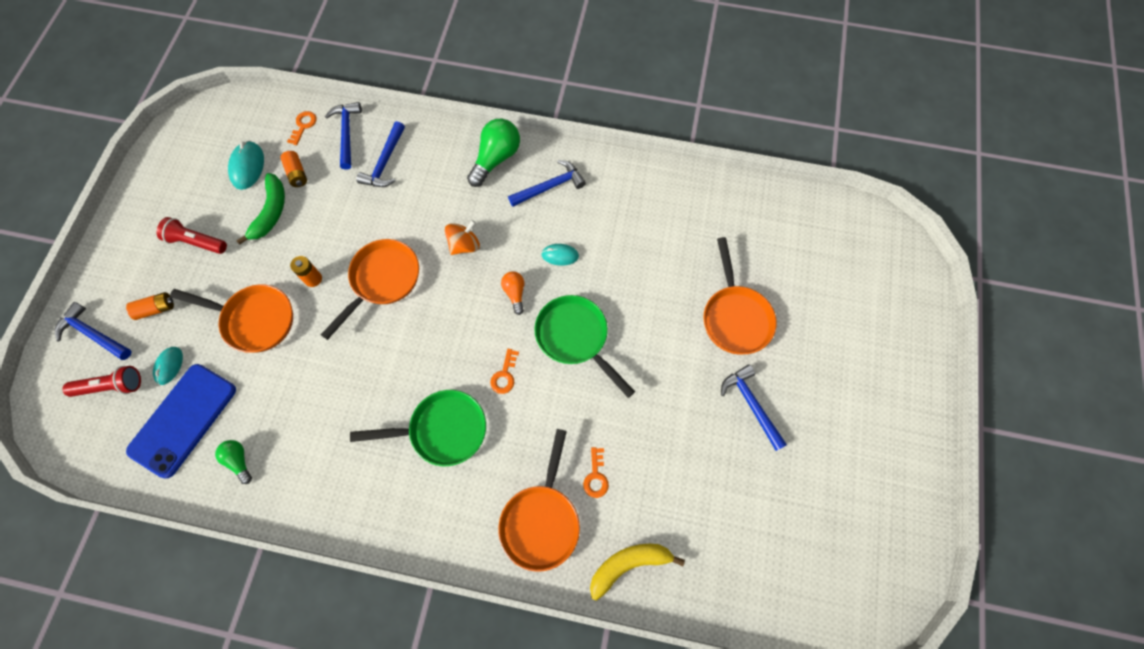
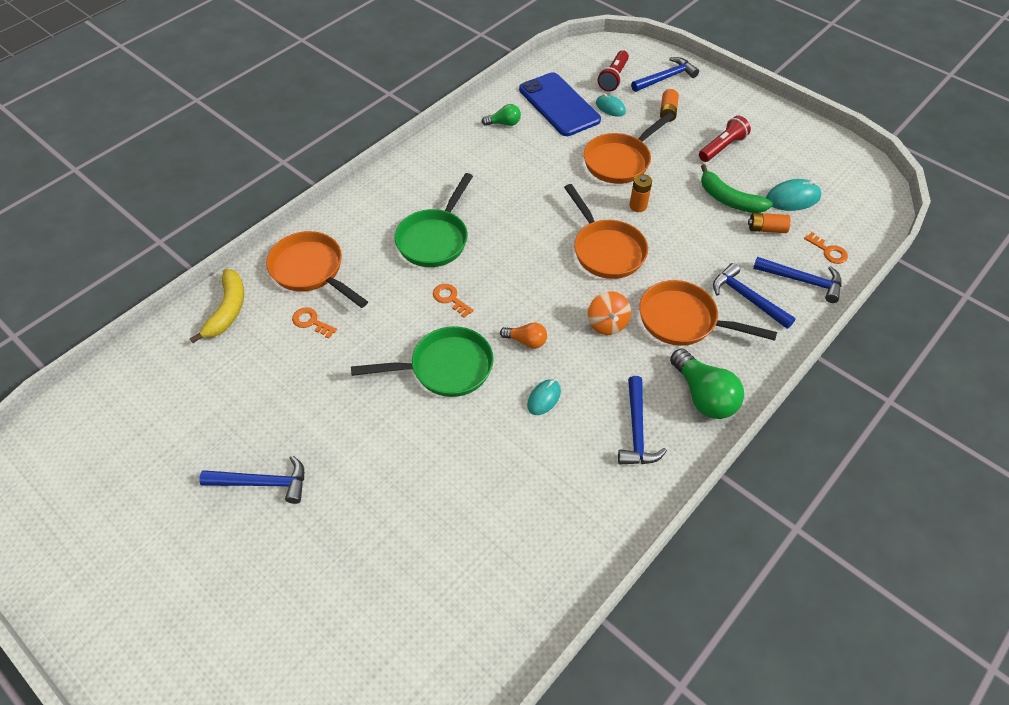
camera: 120 degrees right, 15 degrees down
(247, 167) = (792, 198): turquoise mouse -> turquoise mouse turned 45 degrees counterclockwise
(735, 317) = (359, 528): orange pan -> orange pan (683, 320)

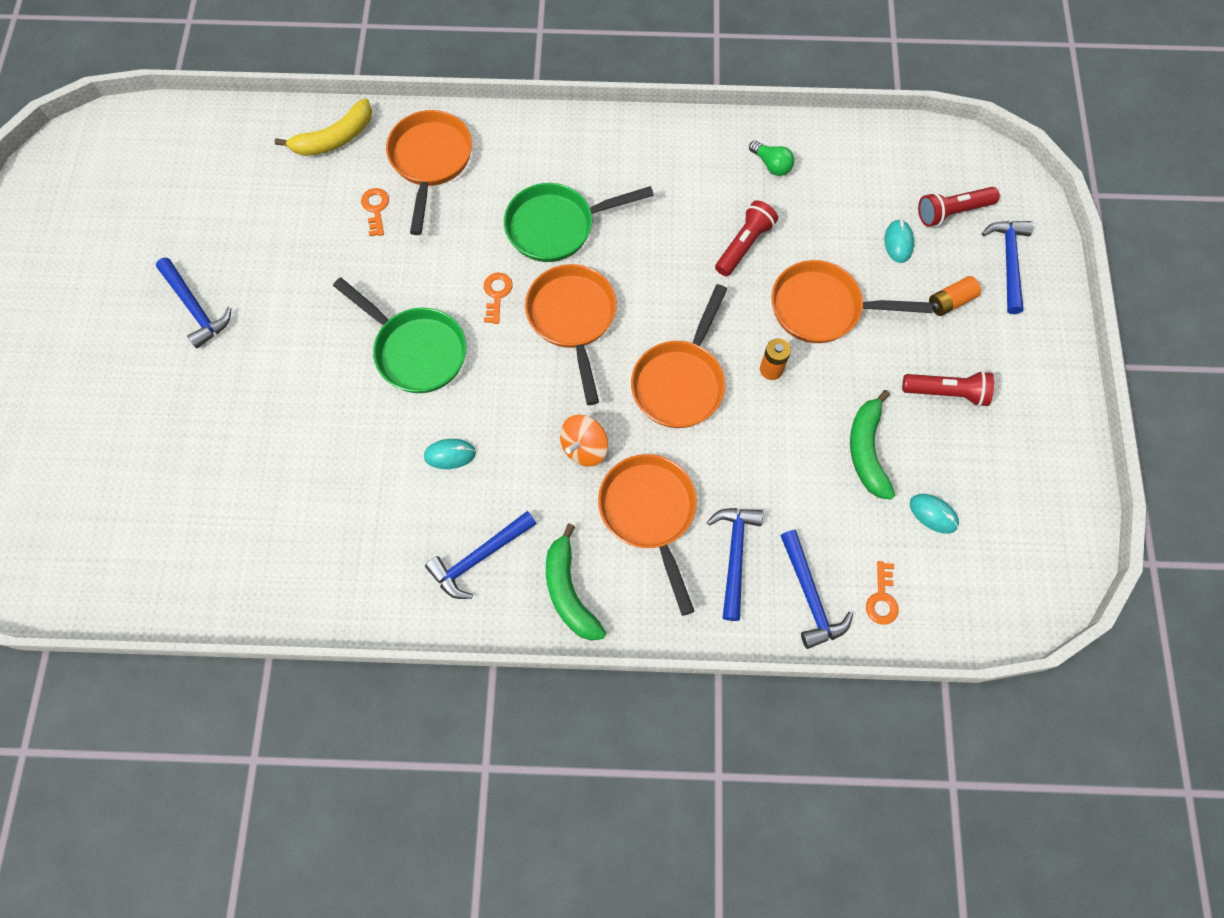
camera: 50 degrees right, 15 degrees up
(510, 272) = (573, 319): none -> orange pan
(526, 341) = (502, 393): orange light bulb -> none
(543, 166) = (744, 245): none -> red flashlight
(559, 105) = (852, 192): blue phone -> none
(666, 78) = (1008, 262): blue hammer -> blue hammer turned 105 degrees counterclockwise
(703, 396) = (569, 591): green light bulb -> green banana
(766, 229) = (856, 515): orange battery -> none
(792, 198) = (933, 514): turquoise mouse -> turquoise mouse, size x0.66

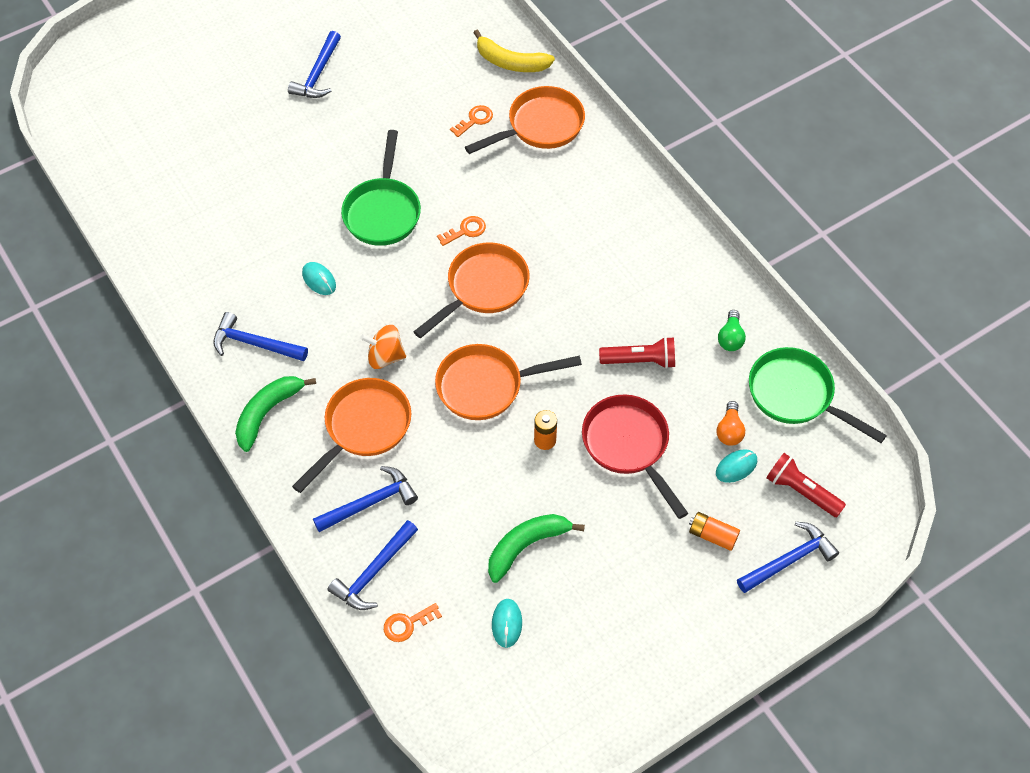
camera: 55 degrees right, 10 degrees down
(557, 226) = (552, 233): green pan -> green pan (796, 395)
(823, 308) = (628, 446): orange pan -> red pan
(860, 224) = (729, 430): none -> orange light bulb
(947, 392) = (624, 577): red flashlight -> none

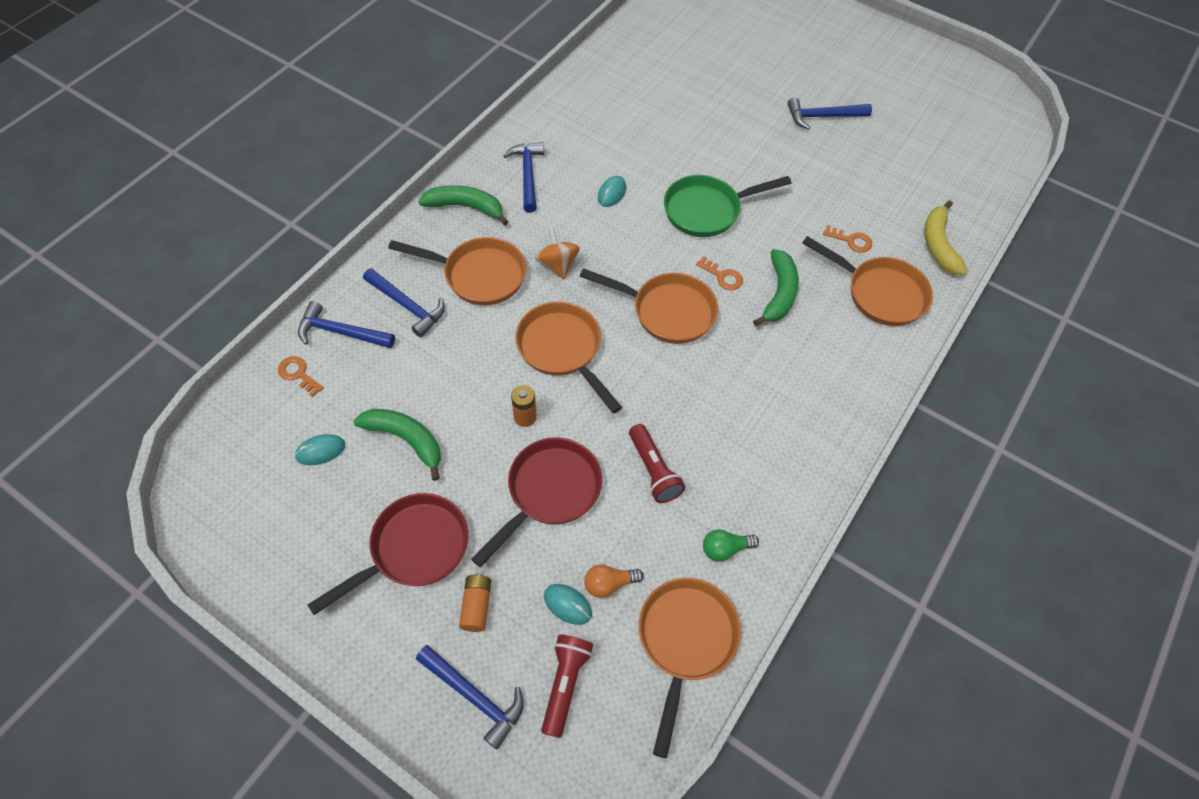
camera: 65 degrees right, 0 degrees up
(505, 197) = (779, 293): none -> green banana
(641, 570) = (413, 549): none -> red pan
(796, 395) = (685, 641): green pan -> orange pan

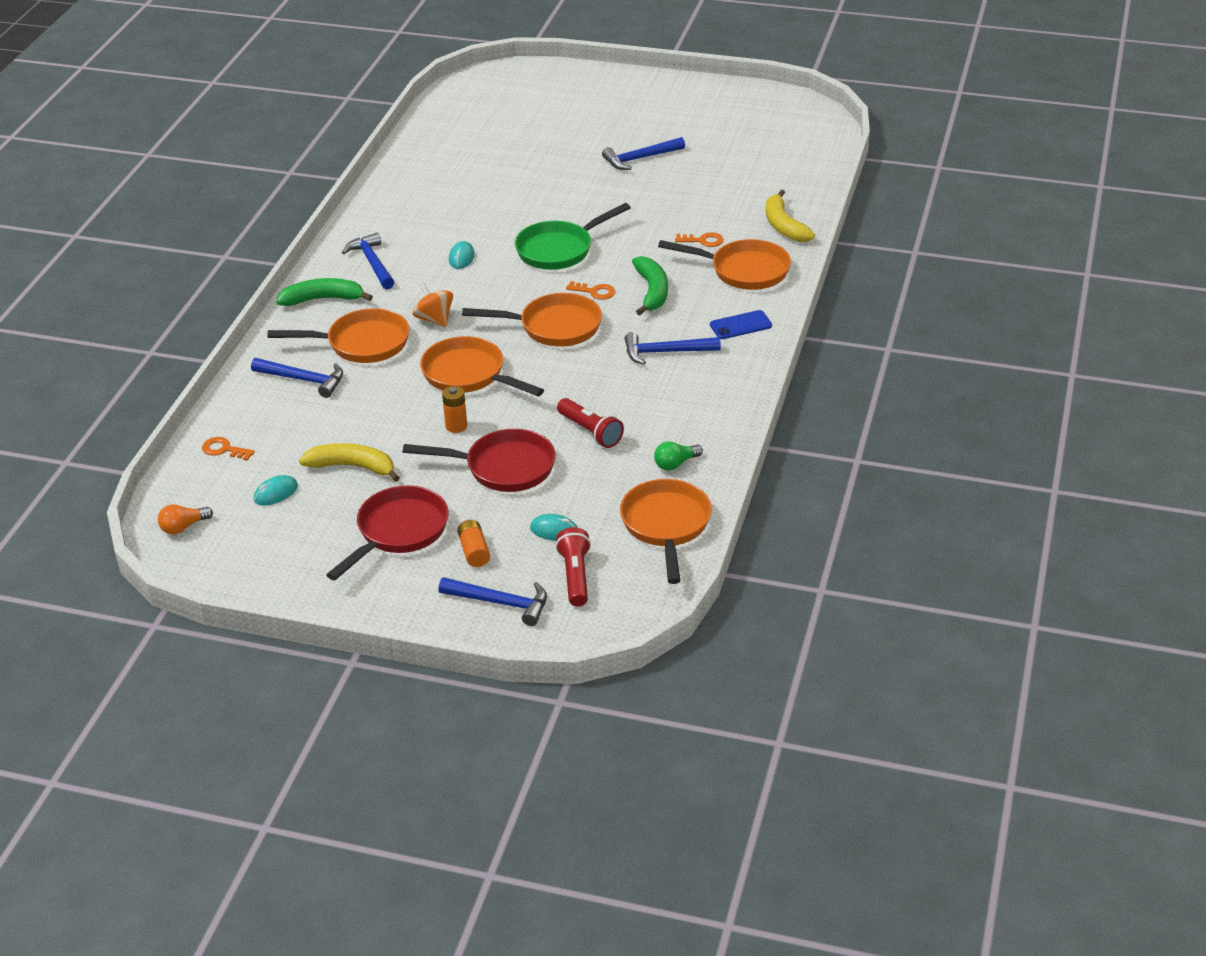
camera: 15 degrees left, 20 degrees down
(341, 332) = (249, 412): blue hammer -> blue hammer (665, 352)
(406, 440) = (353, 467): green banana -> yellow banana
(549, 492) = (503, 467): red pan -> red pan turned 75 degrees clockwise
(609, 584) = (584, 509): orange light bulb -> orange light bulb (183, 527)
(854, 369) = (740, 325): none -> blue phone

